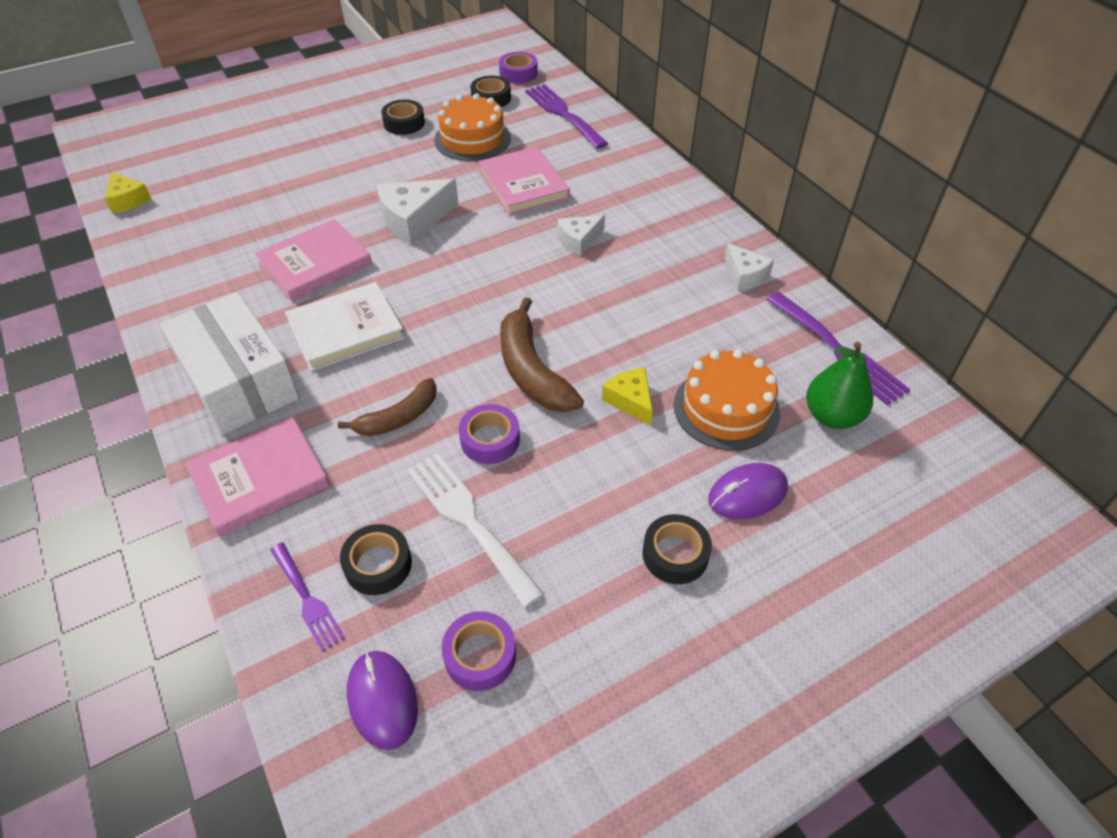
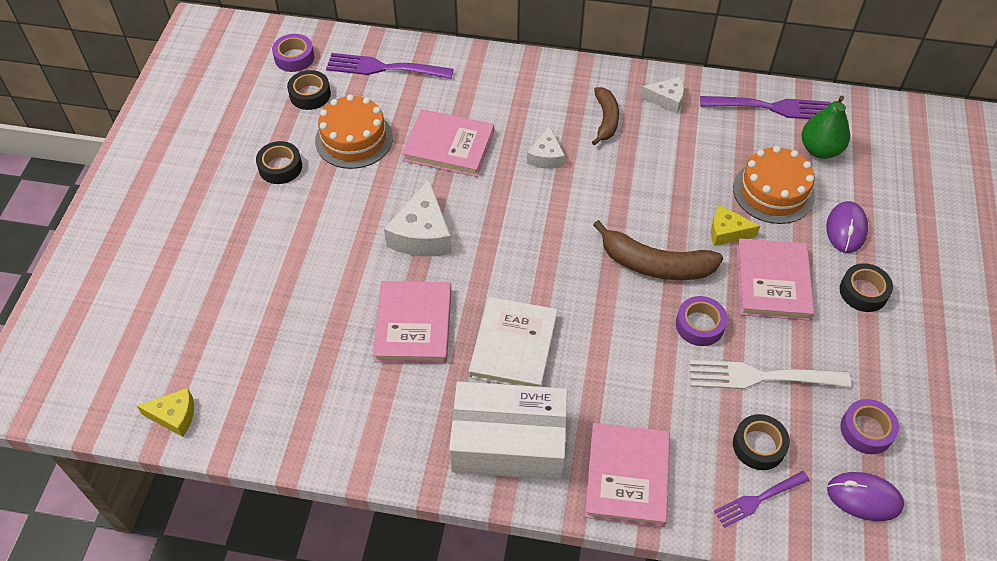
camera: 50 degrees left, 5 degrees up
(307, 599) = (758, 500): purple fork -> purple fork turned 150 degrees clockwise
(398, 417) = (635, 364): brown banana -> brown banana (606, 120)
(604, 469) = (772, 282): none -> pink book

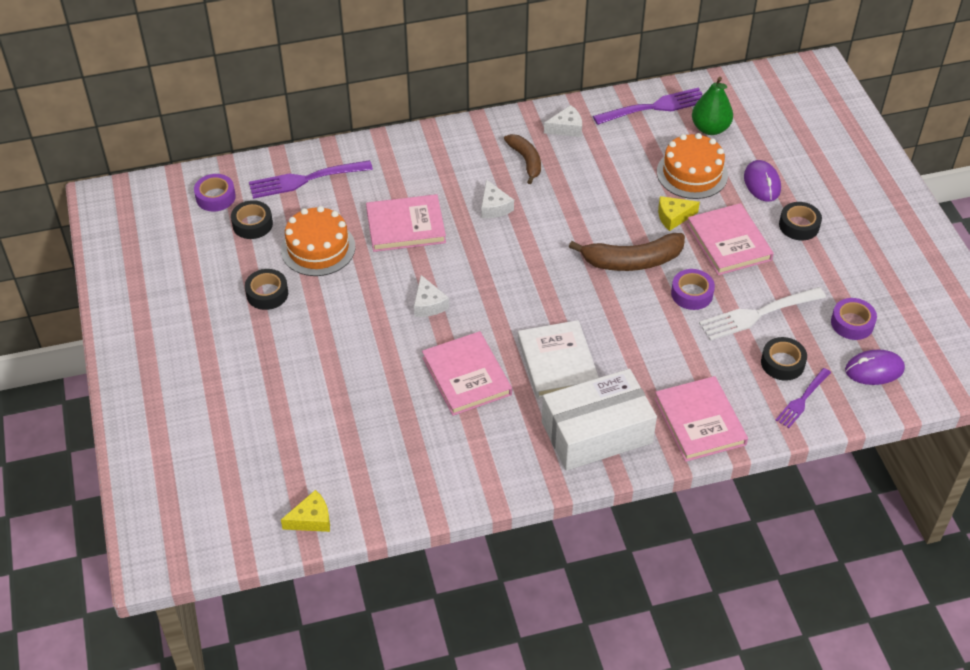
camera: 25 degrees left, 5 degrees down
(422, 234) = (428, 304): white cheese -> white cheese, size x0.60

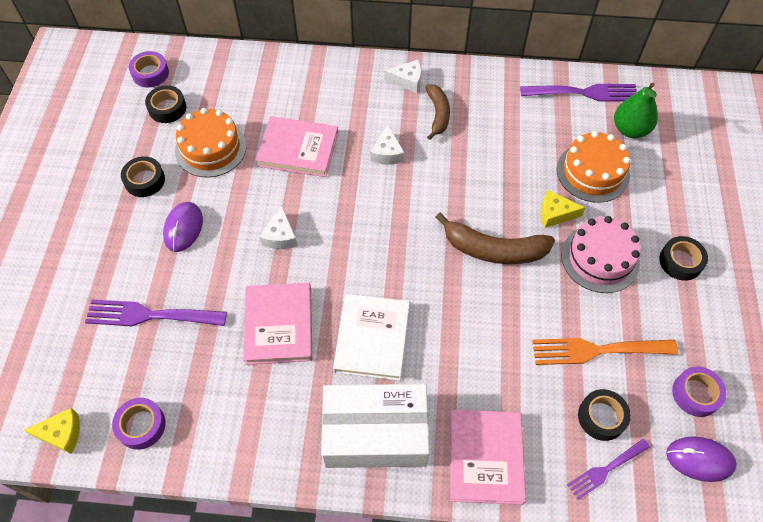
camera: 20 degrees right, 10 degrees up
(305, 180) = (233, 78): purple fork -> purple fork (149, 315)
(566, 128) = (490, 91): white cheese -> white cheese (407, 81)
(692, 294) = (538, 305): purple tape -> purple tape (141, 425)
(729, 242) = (600, 258): pink book -> pink cake
(757, 314) = (597, 350): white fork -> orange fork
(762, 183) = (660, 203): purple mouse -> purple mouse (183, 228)

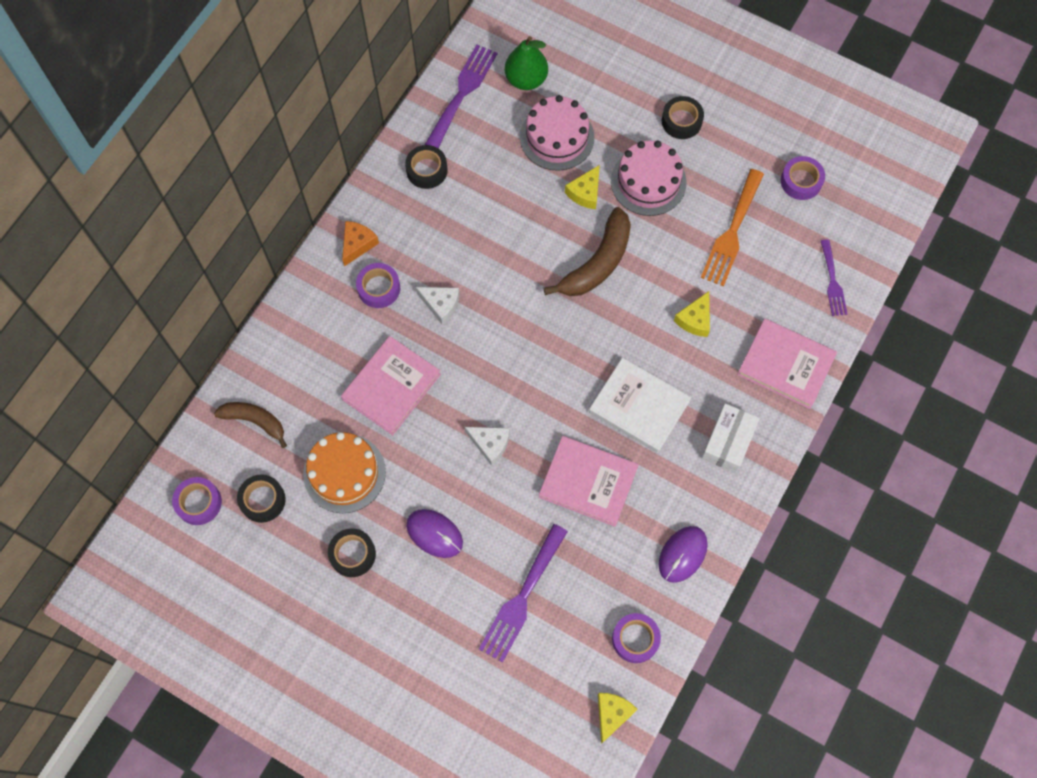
camera: 65 degrees left, 10 degrees up
(375, 433) = (728, 442): white box -> white box, size x0.59
(378, 108) = (379, 288): none -> purple tape
(407, 81) = (357, 244): white cheese -> orange cheese
(438, 114) = (417, 236): brown banana -> brown banana (255, 421)
(486, 353) = (695, 319): none -> yellow cheese
(592, 172) = (557, 137): orange cake -> pink cake
(601, 417) = (790, 261): black tape -> black tape (426, 170)
(699, 459) = (852, 210): purple mouse -> purple mouse (682, 554)

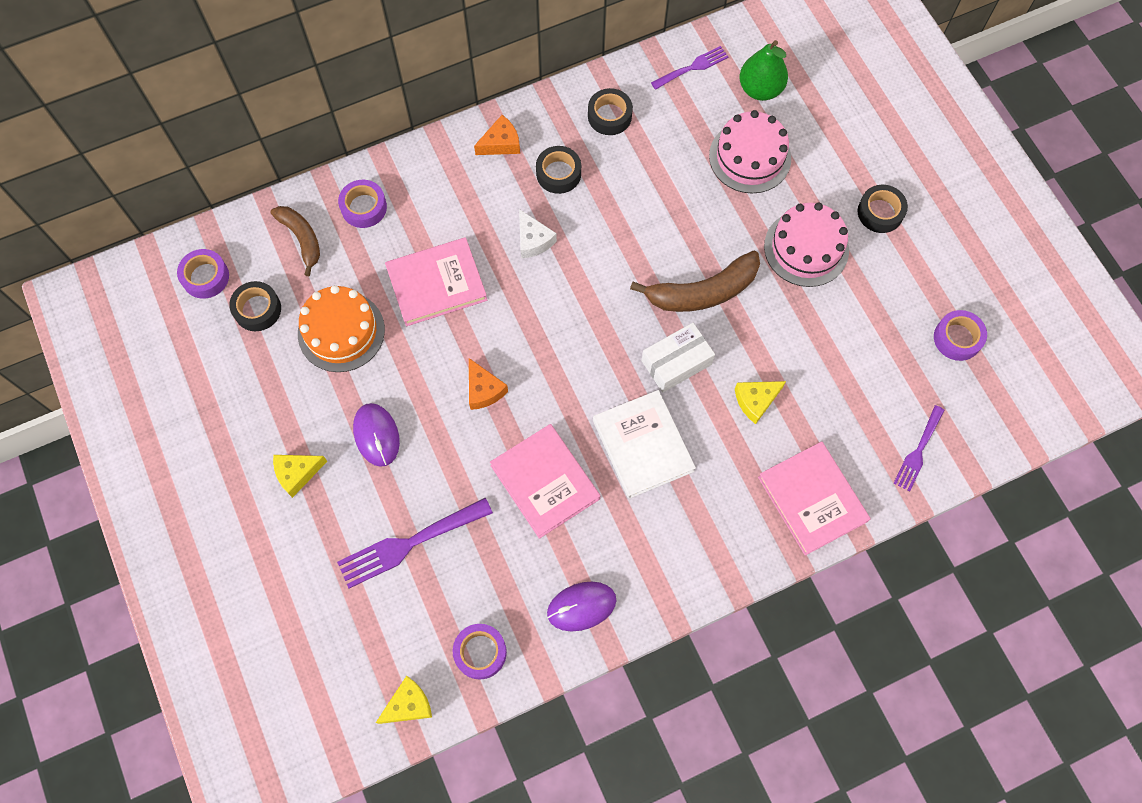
camera: 35 degrees right, 0 degrees up
(352, 554) = (295, 405): black tape -> black tape (558, 173)
(379, 288) = (490, 192): purple tape -> purple tape (364, 207)
(462, 93) = (692, 67): purple fork -> purple fork, size x0.61
(490, 444) = (483, 390): white cheese -> orange cheese
(585, 192) = (739, 222): yellow cheese -> yellow cheese (297, 473)
(728, 442) = (702, 533): white box -> white box (676, 362)
(732, 232) = (852, 343): orange fork -> none

